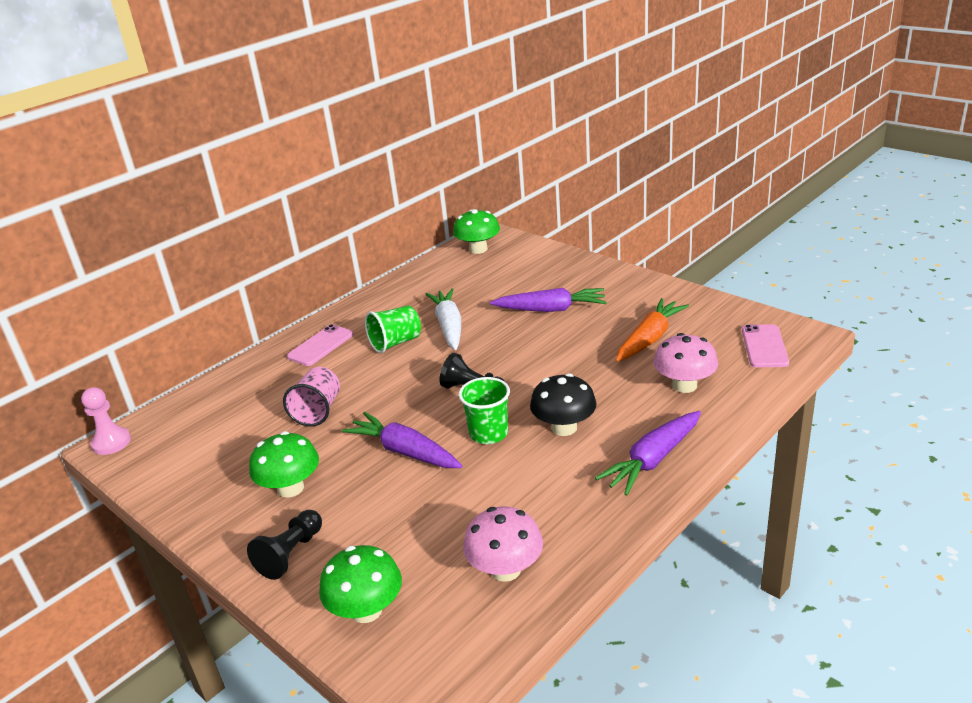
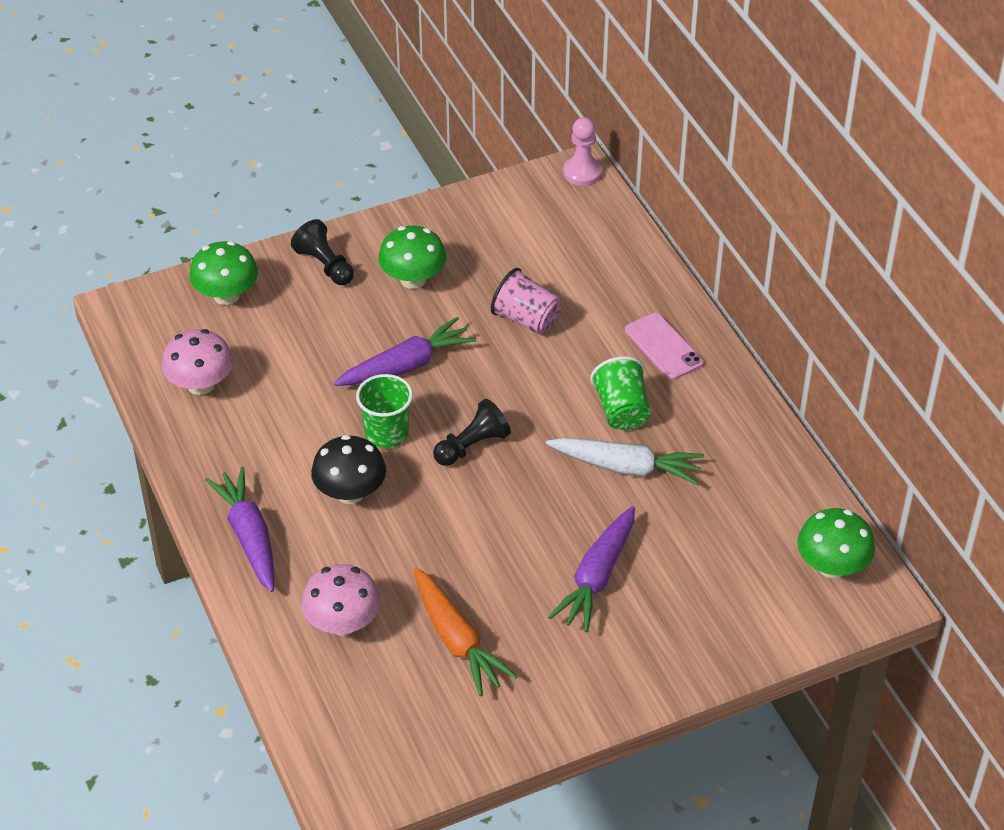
camera: 110 degrees right, 15 degrees up
(764, 346) = (357, 739): pink phone -> none

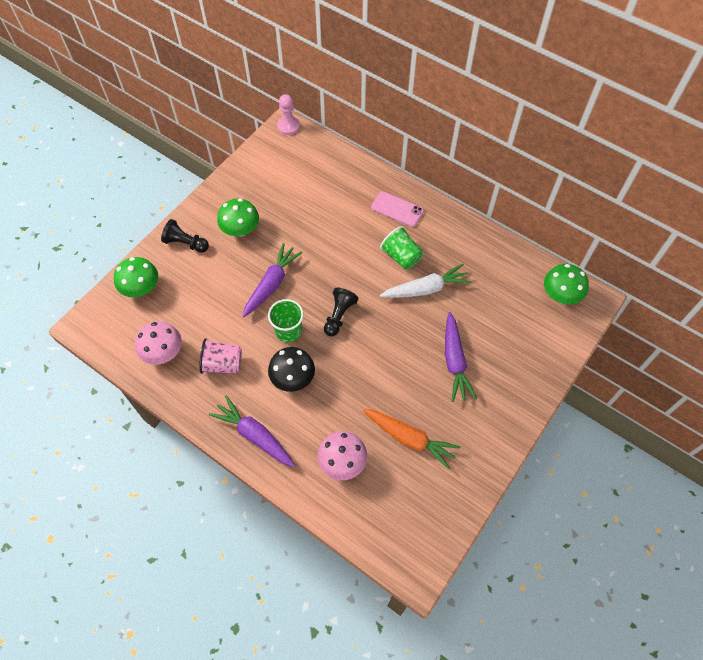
camera: 30 degrees left, 15 degrees up
(526, 319) = (317, 226): pink cup -> pink cup (222, 364)

